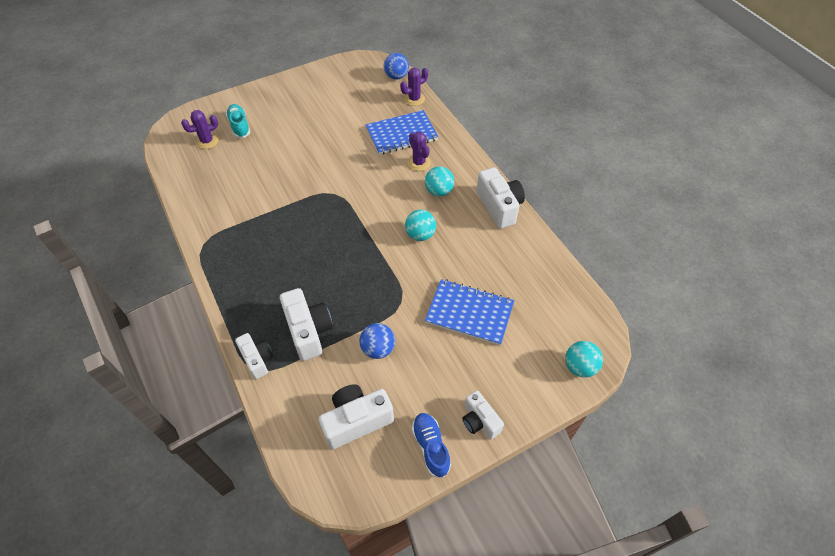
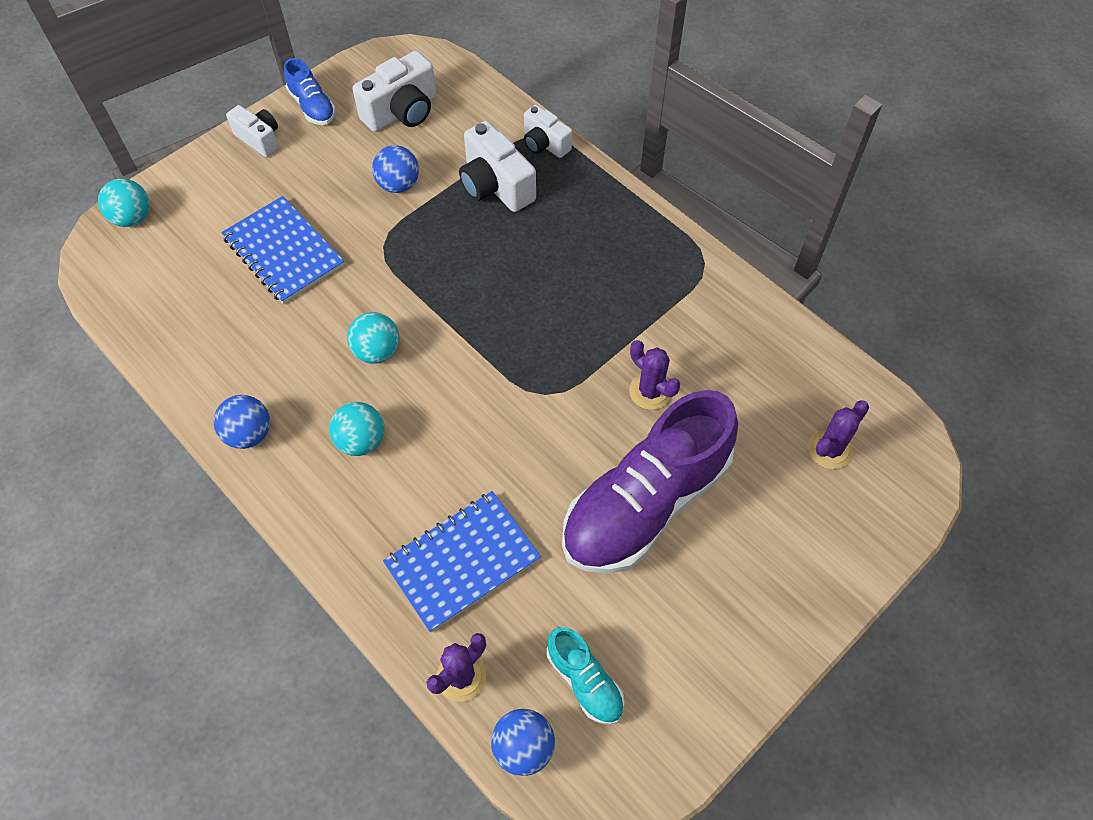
camera: 165 degrees right, 5 degrees up
(239, 126) = (793, 501): turquoise shoe -> turquoise shoe (585, 681)
(308, 138) = (645, 503): none -> purple shoe
(419, 163) = (411, 496): purple cactus -> purple cactus (650, 391)
(469, 313) = (283, 252): blue notebook -> blue notebook turned 45 degrees clockwise
(499, 207) = (249, 434): white camera -> blue ball

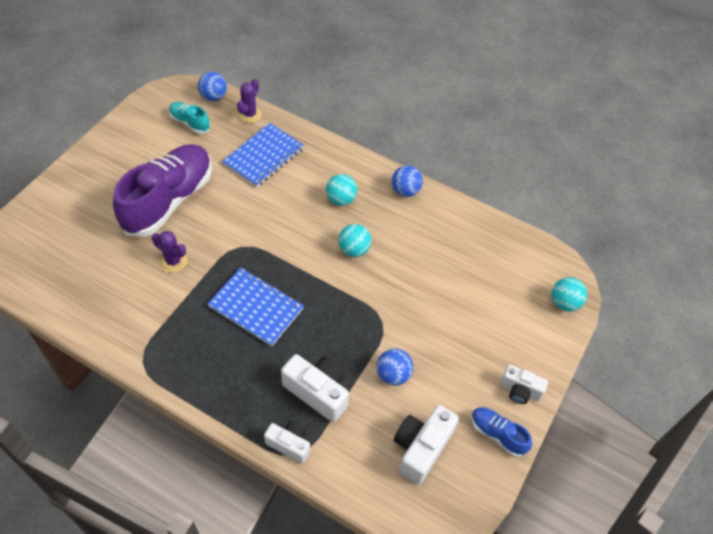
camera: 160 degrees right, 5 degrees down
(283, 252) = (447, 301): blue notebook -> blue notebook (256, 307)
(829, 449) = (56, 250): purple cactus -> none

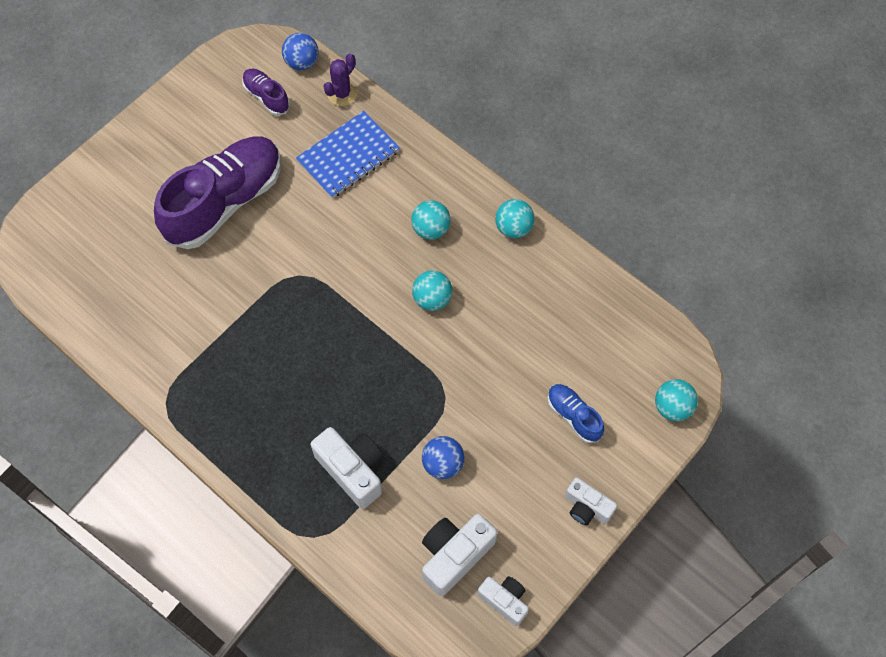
camera: 15 degrees right, 10 degrees up
(173, 261) = (218, 283): purple cactus -> none
(190, 123) = (266, 97): turquoise shoe -> purple shoe
(256, 307) = (302, 356): blue notebook -> none
(289, 444) = (309, 525): white camera -> white camera (504, 600)
(405, 191) = (513, 228): blue ball -> turquoise ball
(497, 434) = (546, 554): blue shoe -> blue shoe (573, 416)

